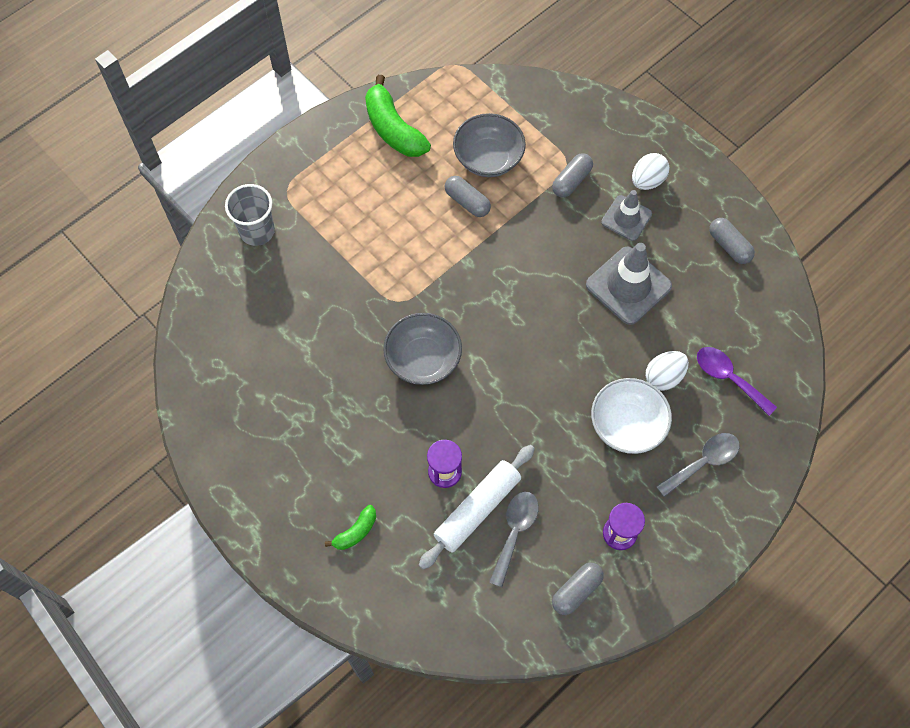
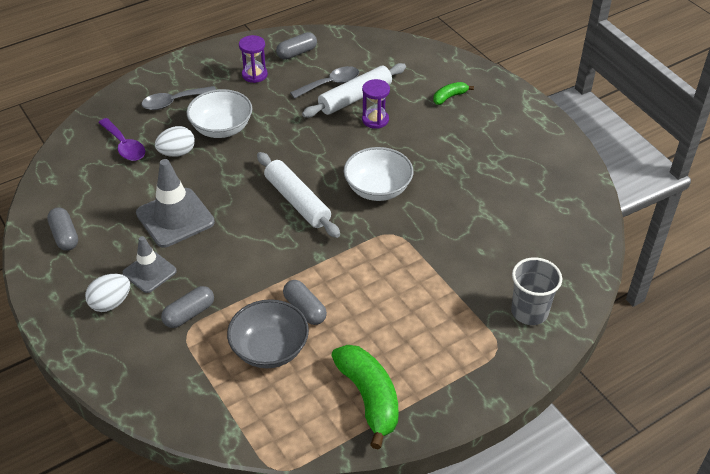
camera: 170 degrees left, 20 degrees down
(423, 359) = (378, 189): grey bowl -> white bowl
(507, 328) = (297, 201): none -> white rolling pin
(515, 532) = (330, 84): grey spoon -> grey spoon turned 150 degrees counterclockwise

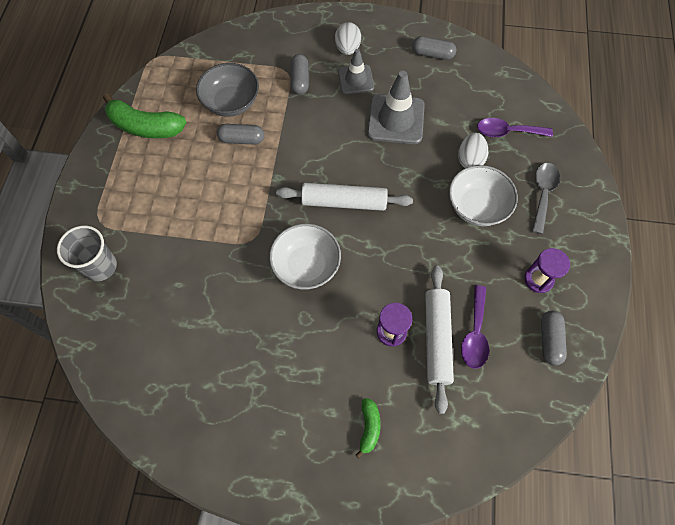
camera: 130 degrees right, 20 degrees up
(330, 84) = (475, 334): grey spoon -> purple spoon

